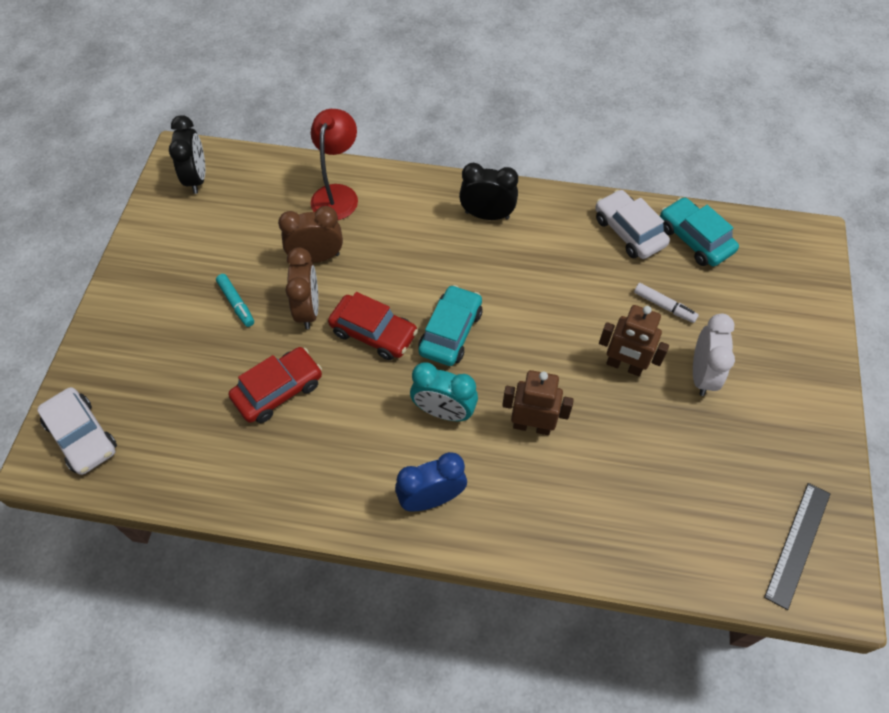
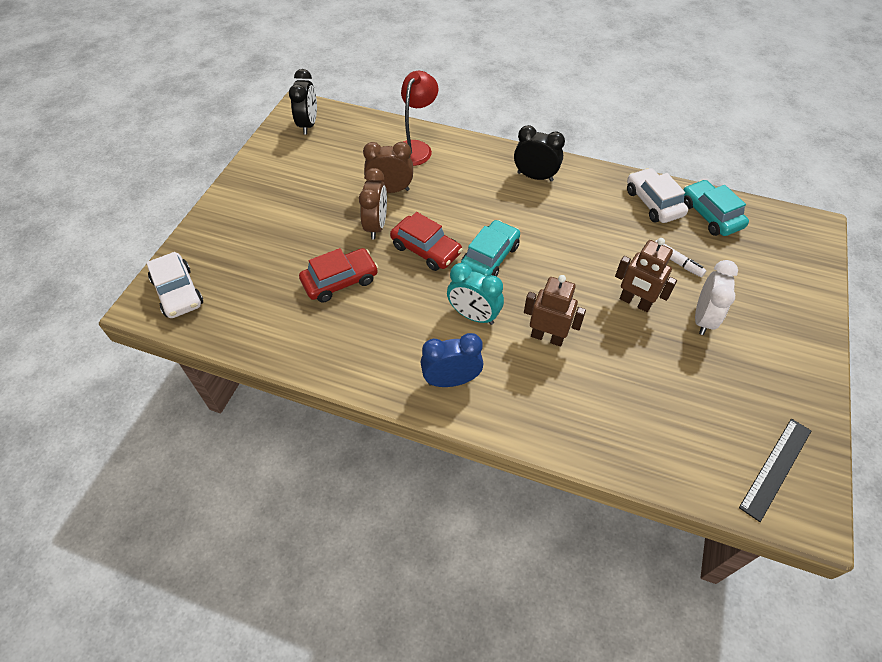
camera: 10 degrees right, 5 degrees down
(236, 303) = (320, 214): turquoise marker -> none

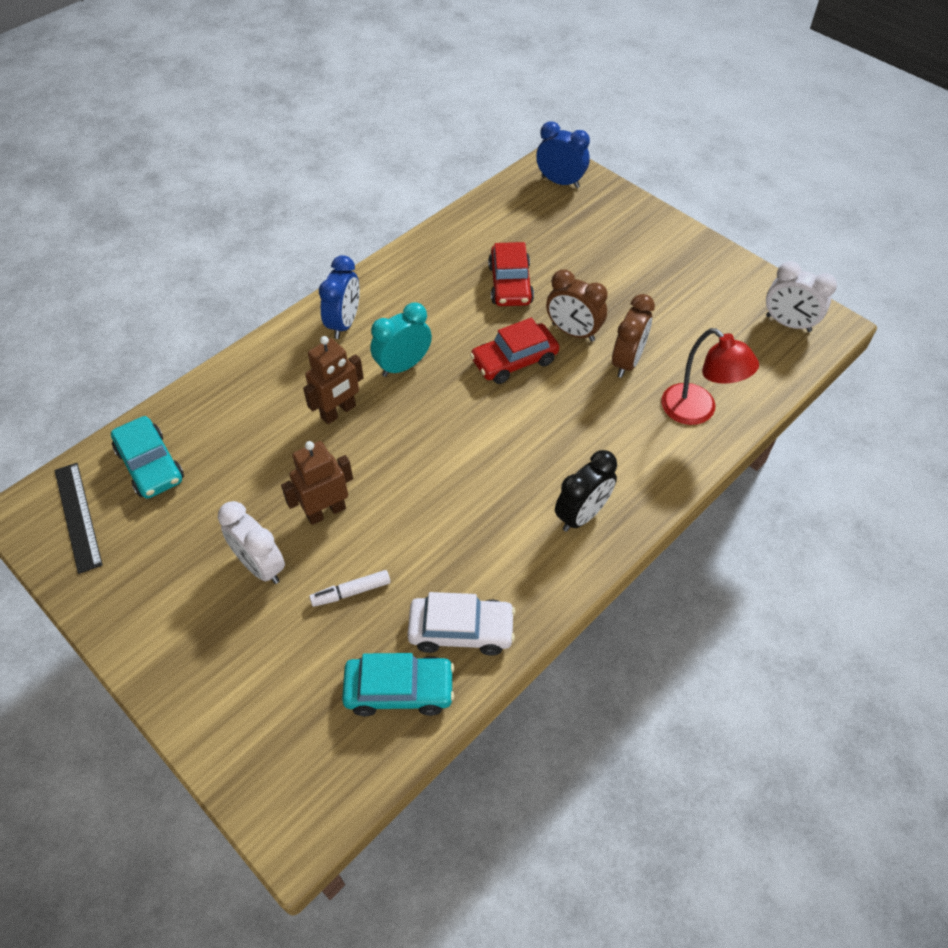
camera: 115 degrees right, 0 degrees up
(178, 292) = (560, 182): white car -> blue clock
(308, 124) = (788, 323): black clock -> white clock
(490, 257) = (471, 410): turquoise car -> turquoise car (150, 465)

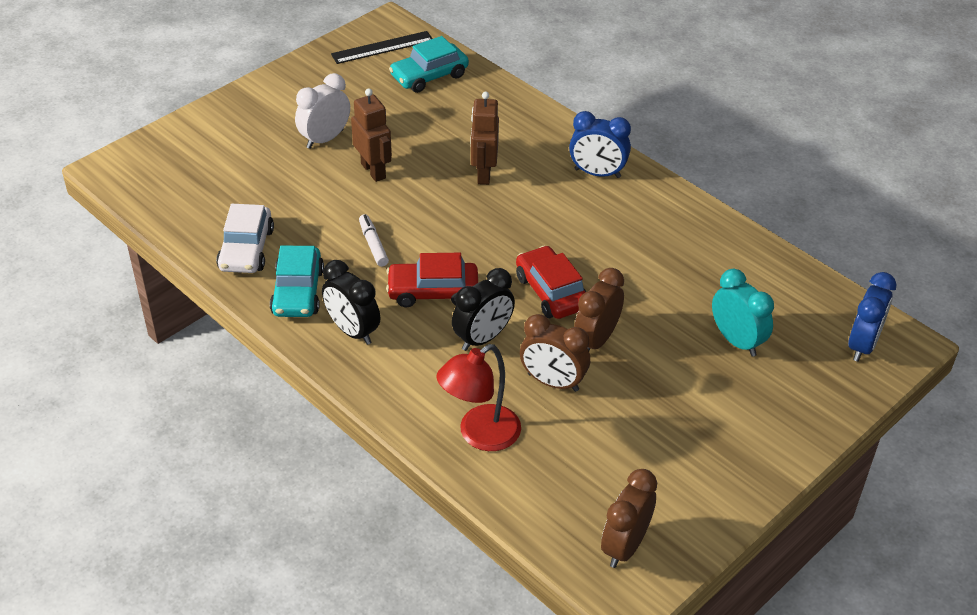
camera: 90 degrees right, 10 degrees down
(338, 412) = (483, 174): brown robot -> brown robot turned 45 degrees clockwise
(351, 592) = (293, 187): white marker -> white marker (373, 245)
(399, 690) = (202, 215): turquoise car -> turquoise car (298, 292)
(403, 366) = (542, 213): turquoise clock -> turquoise clock (736, 341)
(510, 284) = (667, 293): red car -> red car (433, 291)
(579, 410) = (483, 338): none -> black clock
(788, 323) = (625, 546): white clock -> brown clock

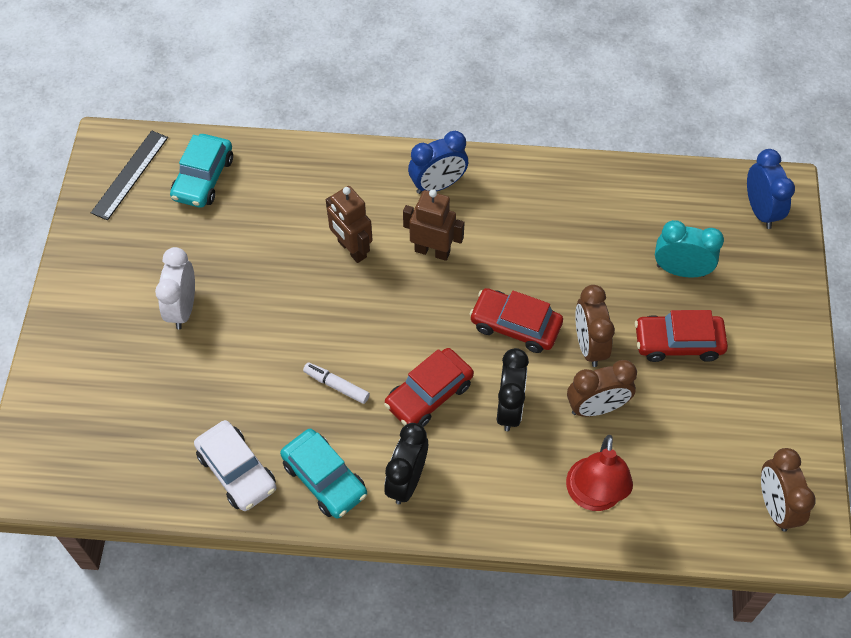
camera: 40 degrees left, 15 degrees up
(352, 331) = (407, 481): black clock -> black clock turned 105 degrees clockwise
(373, 171) = (259, 311): brown robot -> brown robot (432, 251)
(675, 385) = (678, 343): none -> red car

